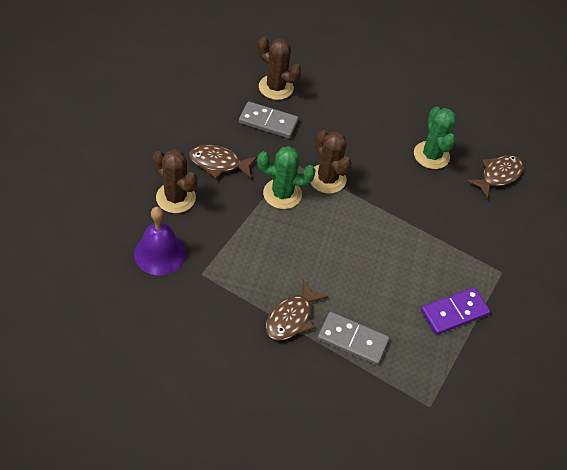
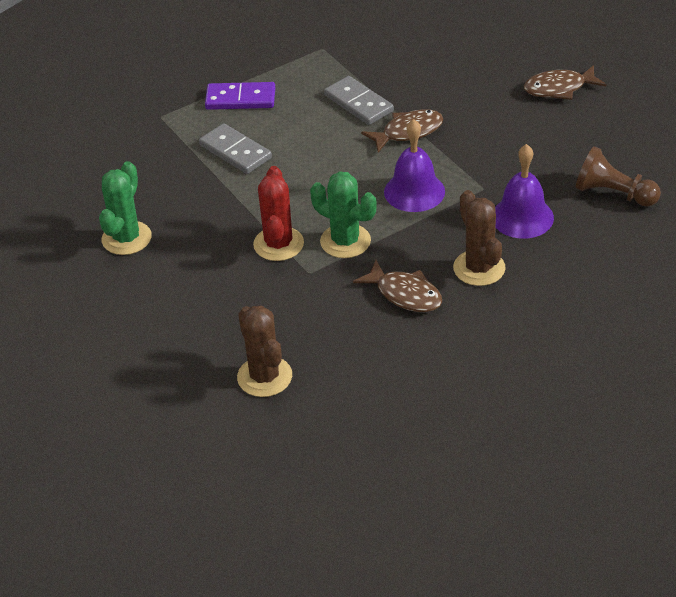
camera: 145 degrees left, 10 degrees down
(91, 299) = (613, 194): none -> brown pawn
(255, 254) = (414, 191): none -> purple bell
(268, 122) = (308, 330): grey domino -> grey domino (235, 151)
(327, 179) = (278, 244): brown cactus -> red cactus
(498, 175) = (68, 198): brown fish -> brown fish (559, 88)

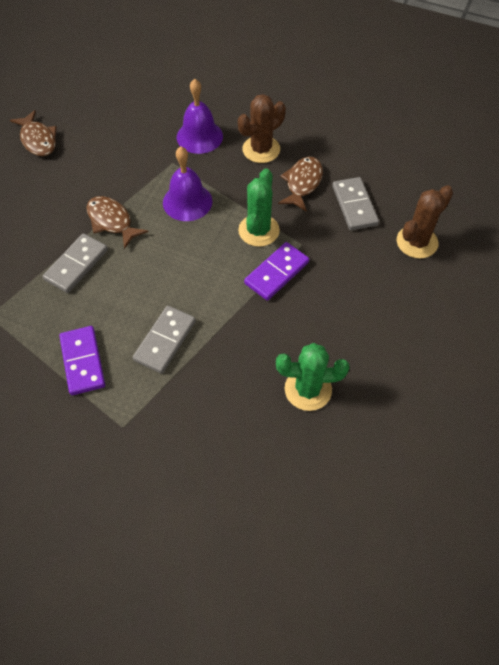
camera: 110 degrees left, 15 degrees up
(278, 244) = (276, 273): red cactus -> purple domino
(348, 333) = (354, 205): none -> grey domino
(613, 194) = (161, 95): brown pawn -> none

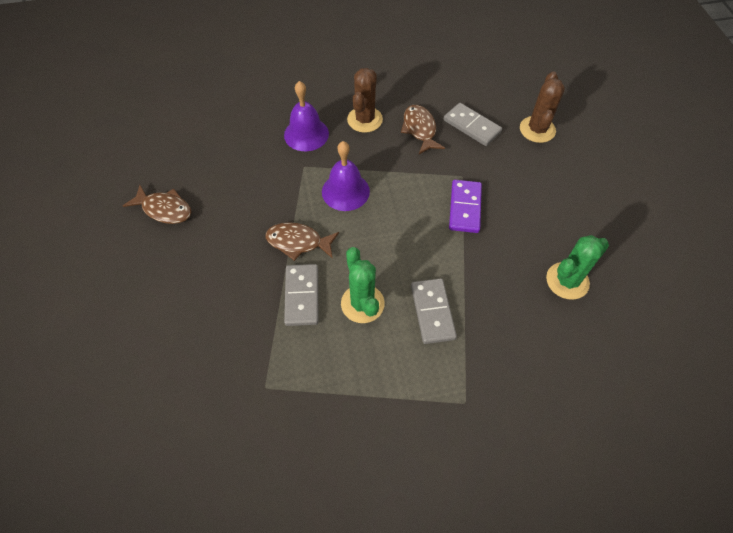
camera: 35 degrees left, 0 degrees up
(83, 361) = (384, 372): purple domino -> none
(258, 230) = (421, 183): green cactus -> green cactus (362, 304)

